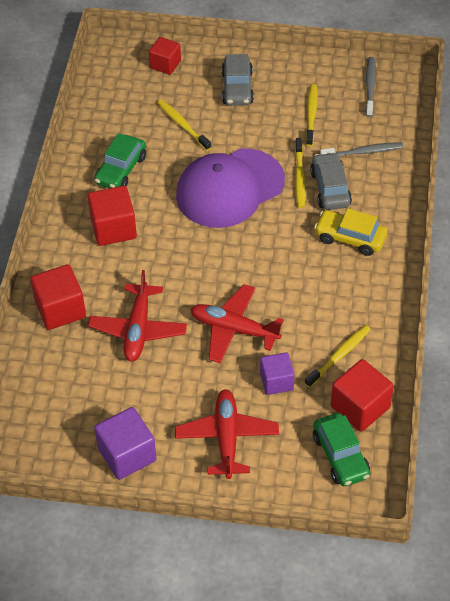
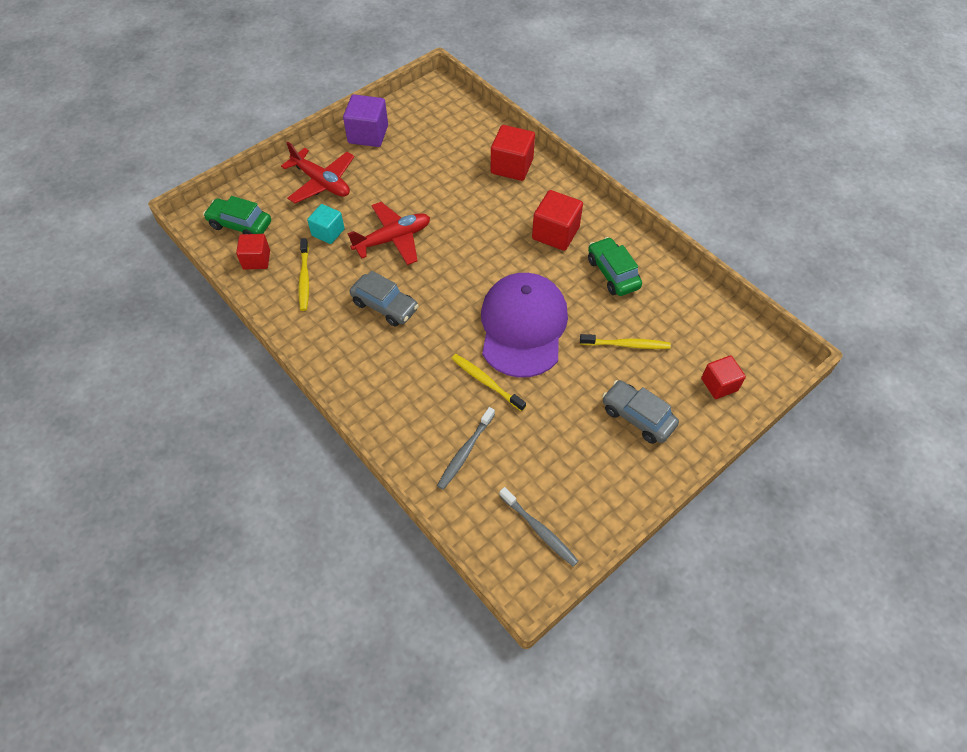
camera: 130 degrees right, 5 degrees up
(138, 329) = (451, 192): red plane -> none
(276, 381) = (328, 232): purple cube -> turquoise cube
(311, 114) = (549, 448): yellow toothbrush -> none
(330, 188) = (452, 393): grey car -> grey car (385, 306)
(350, 238) = (389, 366): yellow car -> none
(360, 407) = (256, 260): red cube -> red cube, size x0.66

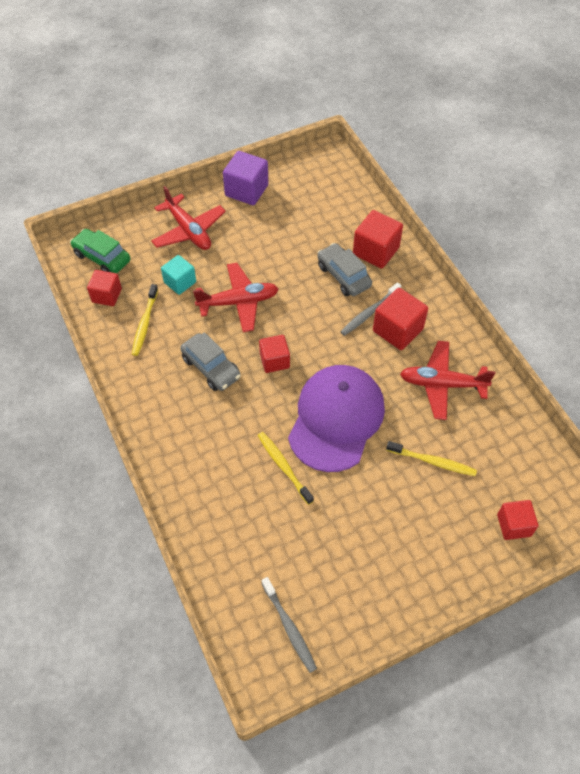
camera: 15 degrees right, 0 degrees up
(446, 286) = (274, 361): none -> red cube
(465, 452) = (243, 531): grey toothbrush -> grey toothbrush (369, 313)
(612, 273) = (442, 384): green car -> red plane
(637, 417) = (420, 538): grey car -> grey car (343, 276)

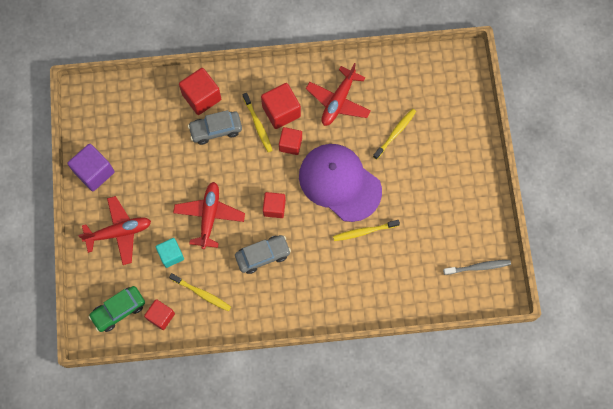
camera: 70 degrees left, 15 degrees up
(369, 313) = (258, 125): grey toothbrush -> yellow toothbrush
(514, 525) = (457, 104): red cube -> red cube (290, 144)

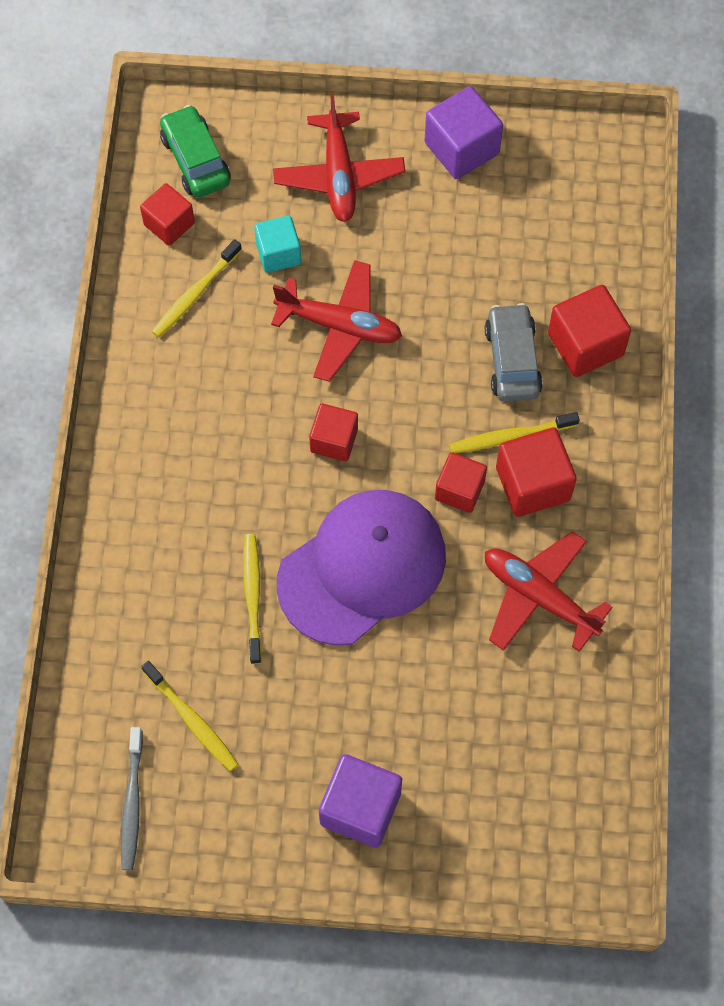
camera: 100 degrees right, 5 degrees down
(263, 255) = (244, 406): grey car -> none
(395, 133) = (450, 696): yellow toothbrush -> yellow toothbrush (192, 720)
(456, 164) = (360, 808): none -> purple cube

